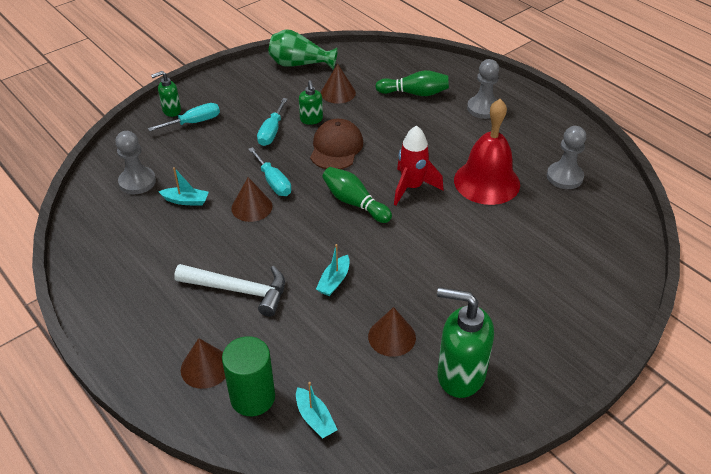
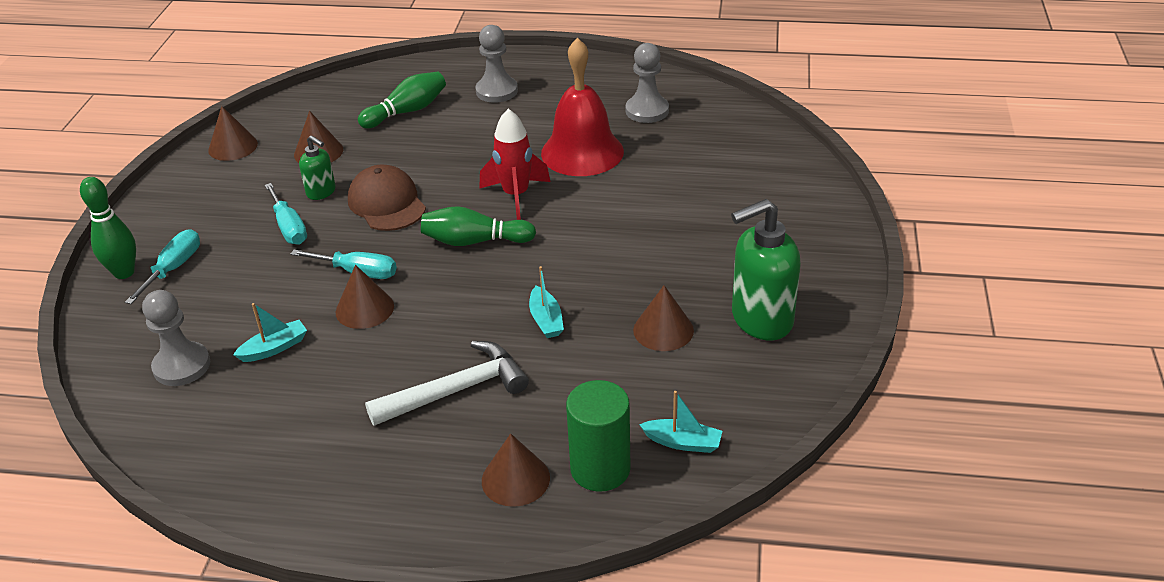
camera: 40 degrees left, 5 degrees down
(171, 111) = (124, 272): green soap dispenser -> green bowling pin
(299, 64) = (233, 147): green vase -> brown cone

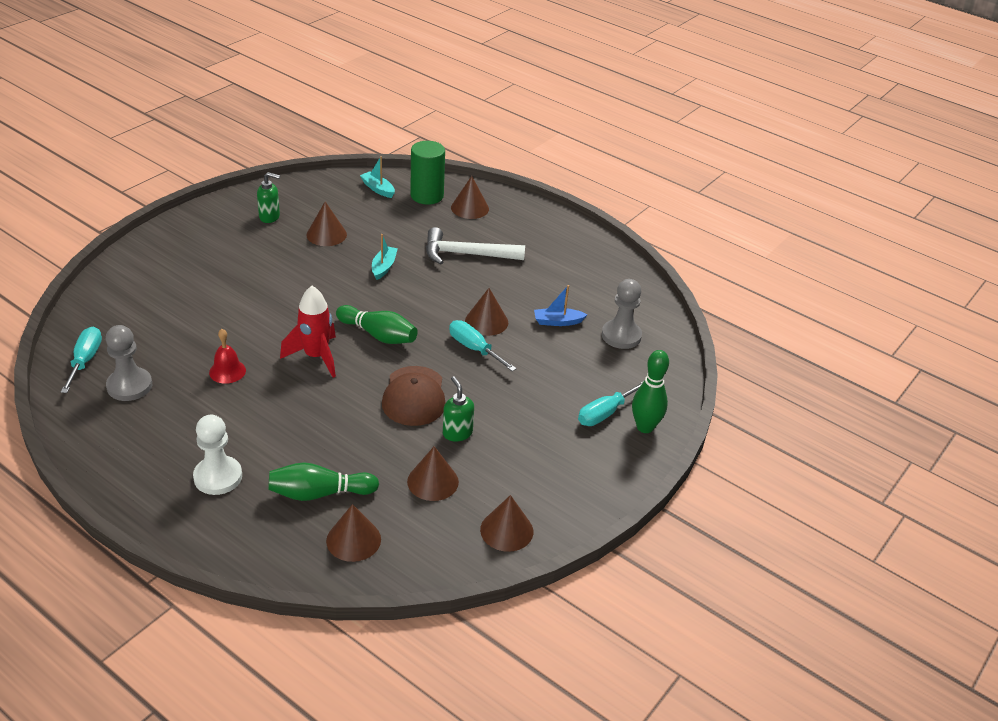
camera: 155 degrees left, 0 degrees up
(274, 348) = (557, 322): turquoise boat -> blue boat
(289, 227) = (502, 410): turquoise screwdriver -> turquoise screwdriver (85, 360)
(354, 99) = (353, 540): none -> brown cone
(497, 91) = (218, 477): grey pawn -> white pawn
(582, 152) = (227, 371): red bell -> red bell, size x0.46
(761, 320) = (270, 217): green soap dispenser -> green soap dispenser, size x0.53

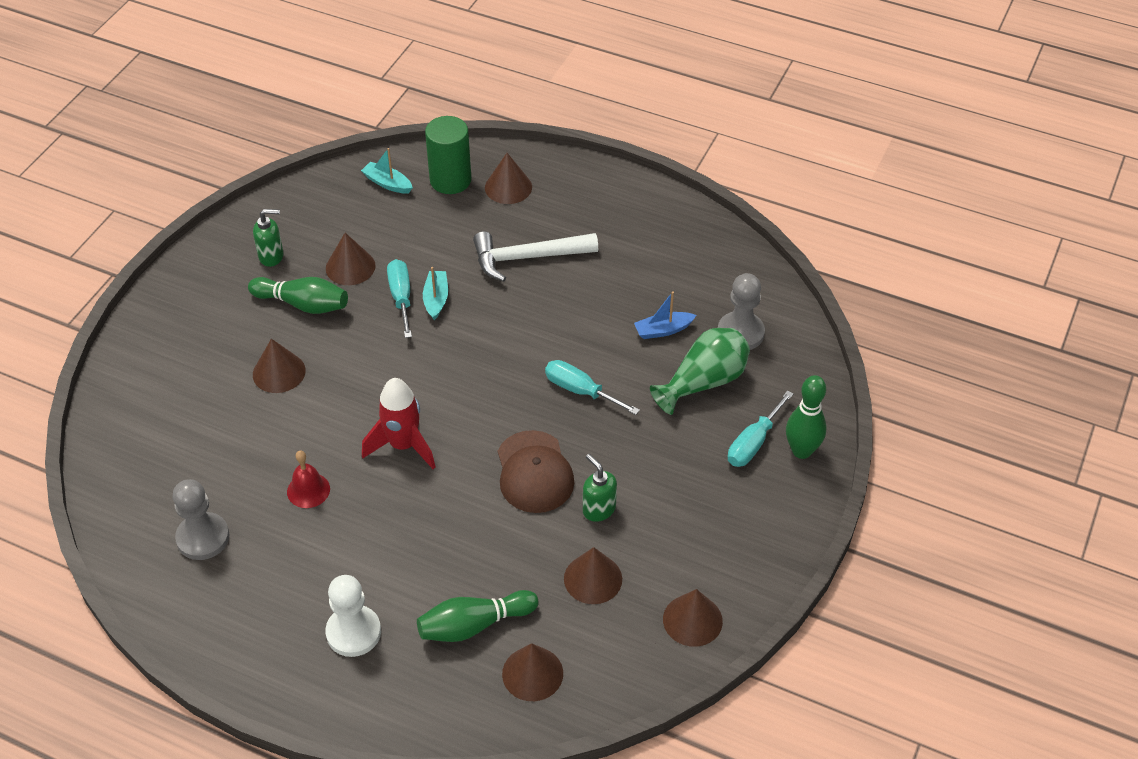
camera: 10 degrees left, 10 degrees up
(85, 360) = (136, 516): turquoise screwdriver -> turquoise screwdriver (401, 297)
(378, 335) = (464, 398): green bowling pin -> green bowling pin (303, 304)
(486, 321) = (582, 349): brown cone -> brown cone (279, 372)
(578, 363) = (703, 382): none -> green vase

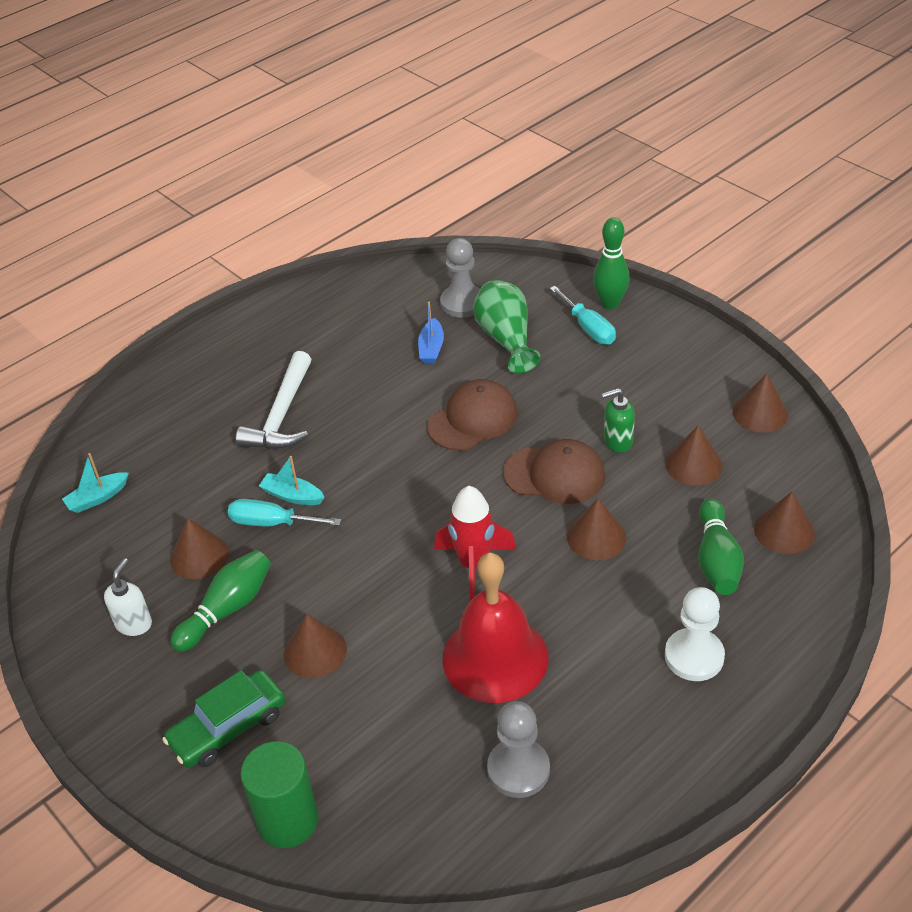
camera: 65 degrees left, 5 degrees down
(194, 347) = (228, 727): none -> green car
(271, 256) = (134, 624): green soap dispenser -> white soap dispenser
(308, 490) = (495, 657): red bell -> red bell, size x2.16
(450, 180) = (132, 447): green cylinder -> green cylinder (288, 820)
(508, 187) = (176, 406): brown cone -> brown cone (596, 537)
(580, 391) = (473, 419): turquoise screwdriver -> brown cap

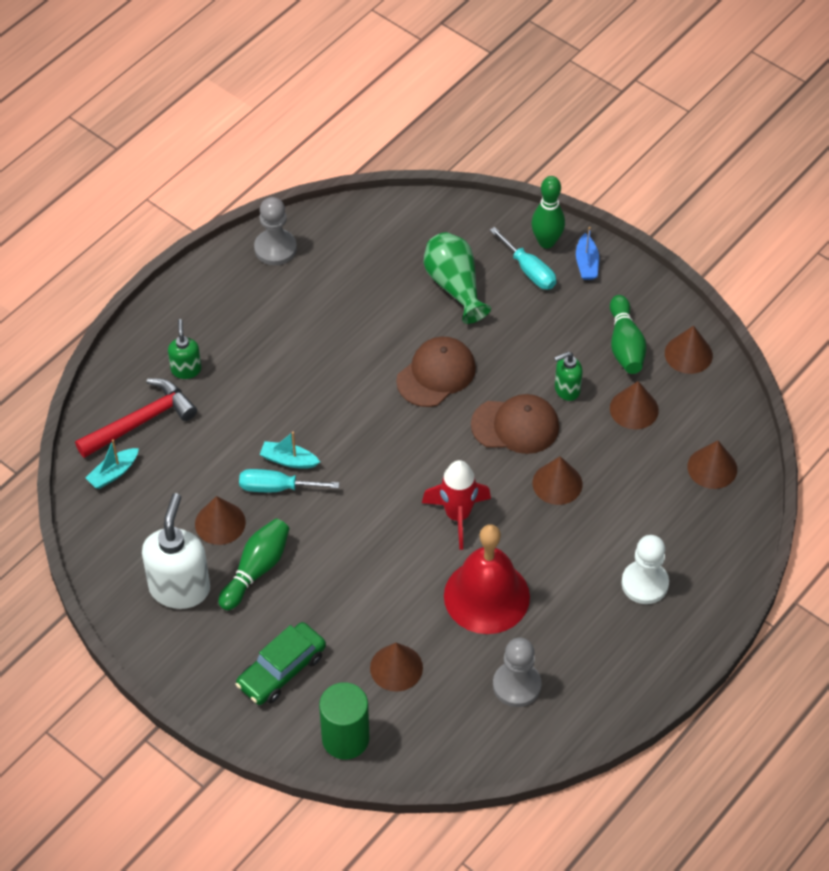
camera: 10 degrees left, 10 degrees up
(134, 624) = (180, 588): white soap dispenser -> white soap dispenser, size x1.89
(142, 449) = (141, 421): none -> red hammer
(204, 402) = (186, 369): none -> green soap dispenser
(282, 415) = (261, 379): white hammer -> none
(315, 651) = (338, 601): brown cone -> brown cone (396, 667)
(431, 348) = (386, 299): blue boat -> blue boat (586, 263)
(462, 303) = (408, 247): grey pawn -> grey pawn (275, 248)
(716, 560) = (658, 498): green bowling pin -> green bowling pin (625, 345)

